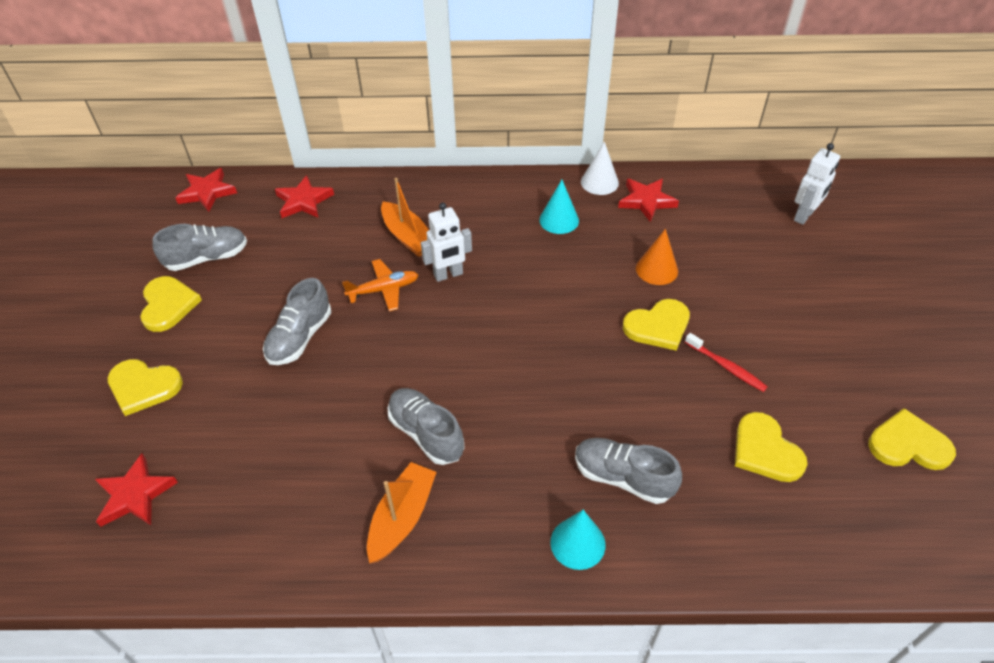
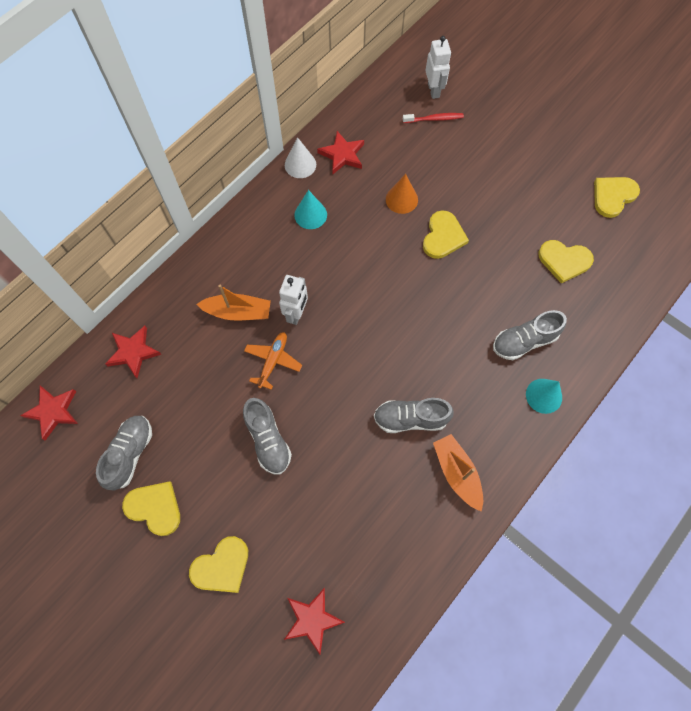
camera: 50 degrees left, 20 degrees up
(726, 367) = (500, 229): red toothbrush -> red toothbrush (434, 119)

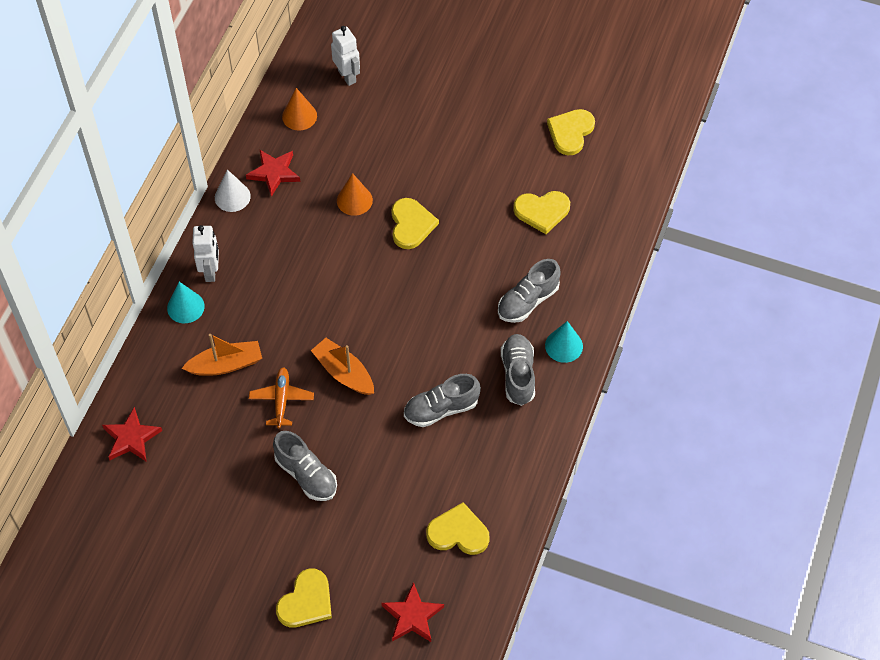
camera: 20 degrees left, 10 degrees down
(53, 411) = (71, 521): red star -> none
(130, 454) = (170, 533): grey shoe -> grey shoe (518, 375)
(155, 508) = (217, 573): yellow heart -> yellow heart (458, 532)
(296, 314) = (288, 347): white robot -> white robot (211, 271)
(310, 215) = (264, 245): turquoise cone -> turquoise cone (185, 307)
(381, 112) = (299, 116): none -> orange cone
(434, 119) = (358, 107): red toothbrush -> none
(457, 473) = (504, 443): orange boat -> orange boat (344, 373)

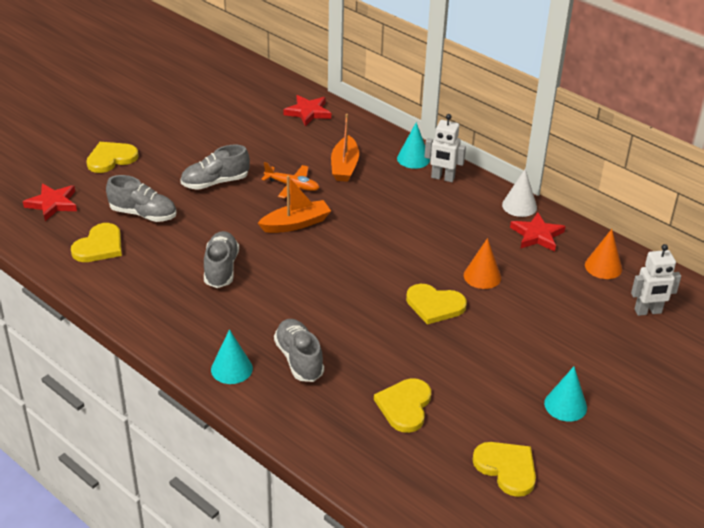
camera: 110 degrees right, 20 degrees down
(306, 601) = (111, 158): yellow heart -> yellow heart turned 90 degrees clockwise
(487, 110) = (565, 405): none -> turquoise cone
(518, 375) = (221, 327): grey shoe -> grey shoe (143, 214)

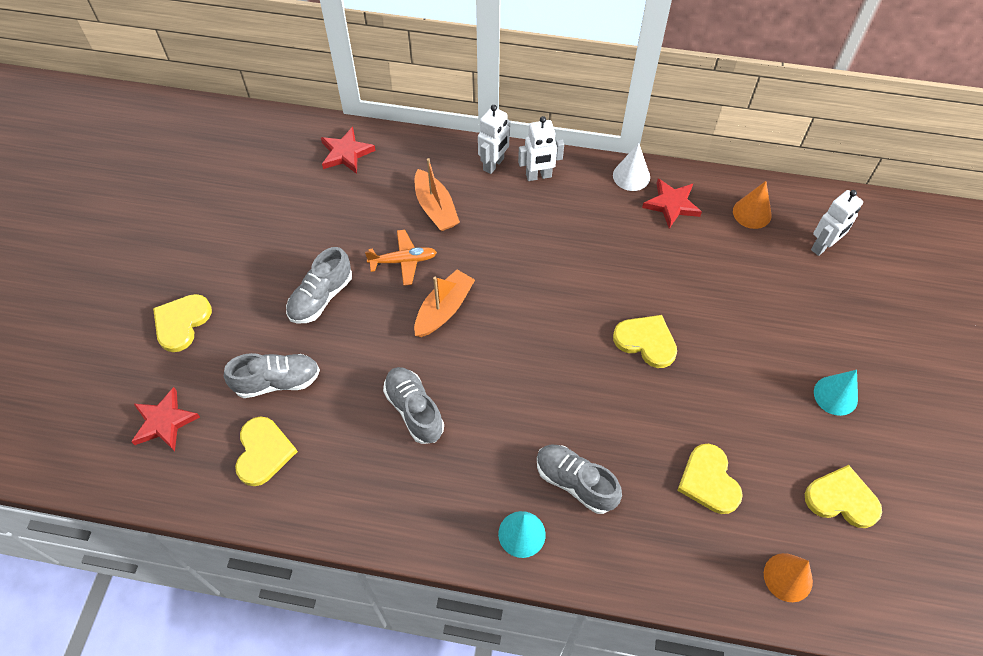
camera: 30 degrees left, 20 degrees up
(413, 158) = (494, 164): turquoise cone -> white robot
(434, 305) = (646, 341): yellow heart -> yellow heart turned 135 degrees counterclockwise
(482, 276) = (661, 281): orange cone -> orange cone (788, 577)

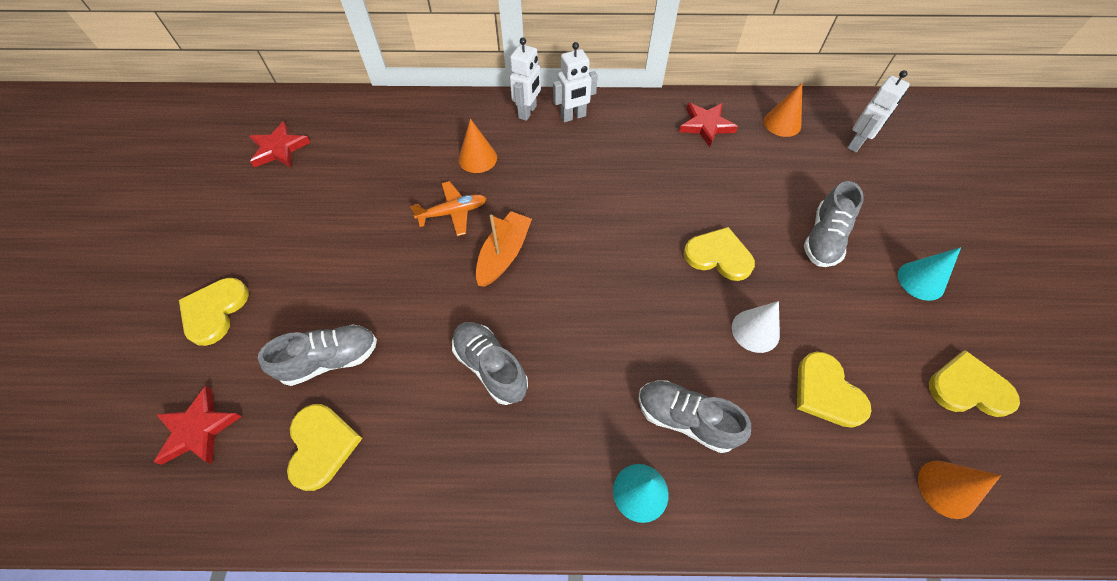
camera: 10 degrees left, 0 degrees up
(321, 297) = (370, 261): grey shoe -> grey shoe (824, 238)
(346, 153) = (379, 120): red star -> red star (279, 149)
(435, 208) = (477, 158): orange boat -> orange cone
(631, 176) = (661, 106): white cone -> white cone (755, 331)

